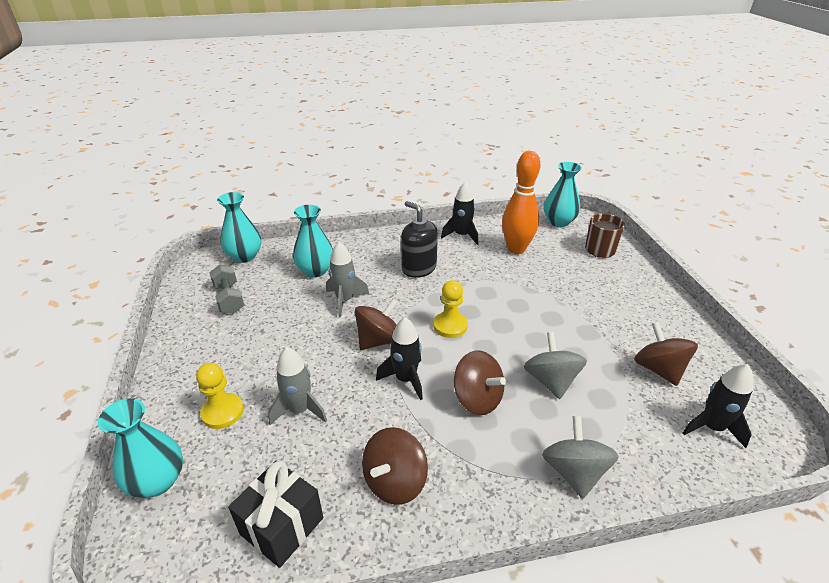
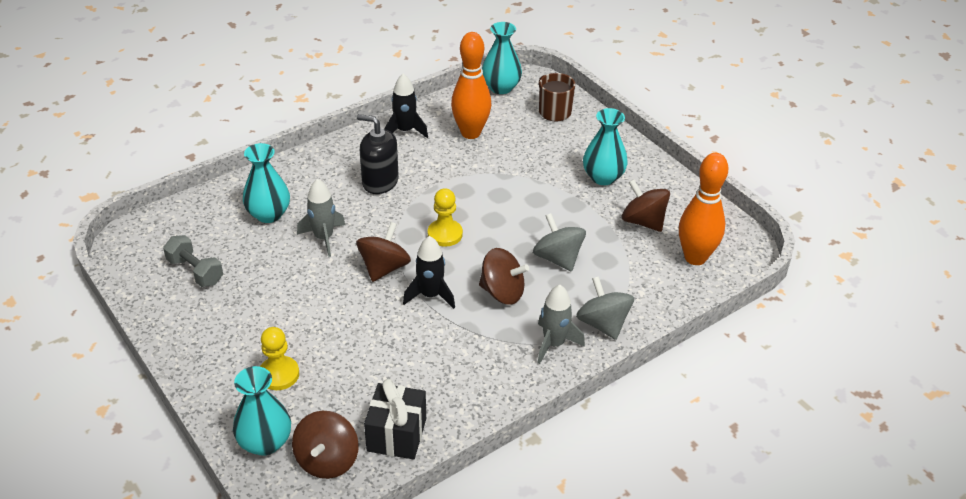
camera: 25 degrees left, 5 degrees up
(244, 256) = (172, 220): turquoise vase -> turquoise vase (603, 177)
(299, 410) = (350, 350): grey rocket -> grey rocket (554, 344)
(395, 481) = (467, 376): brown spinning top -> brown spinning top (327, 460)
(711, 427) = (695, 257): black rocket -> orange bowling pin

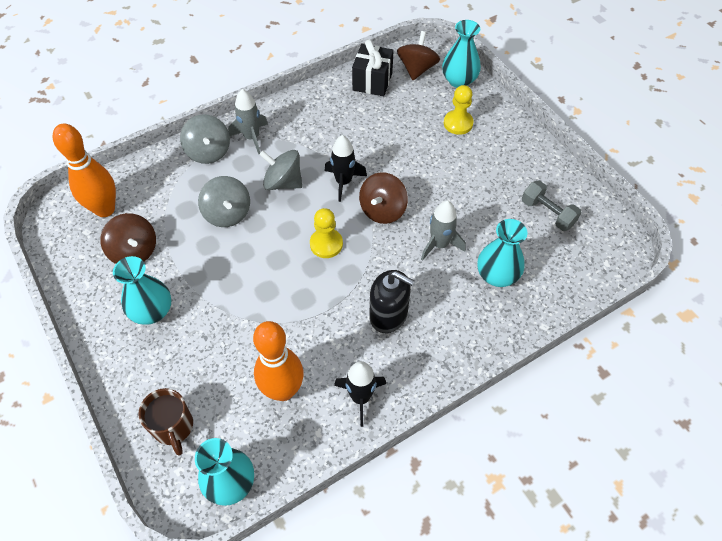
camera: 175 degrees left, 15 degrees up
(502, 292) = (283, 182): brown spinning top -> grey spinning top

